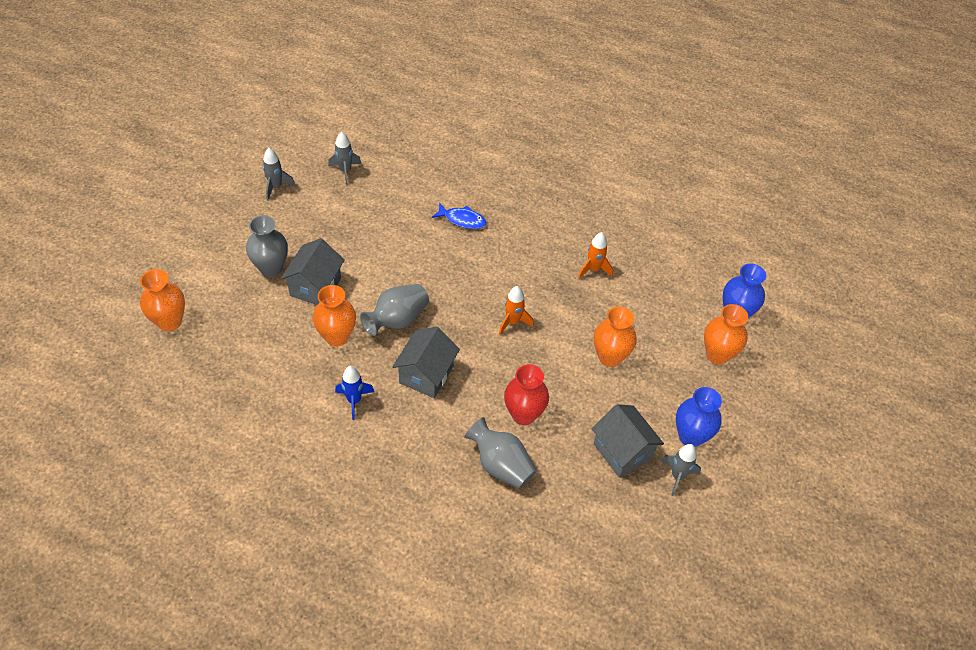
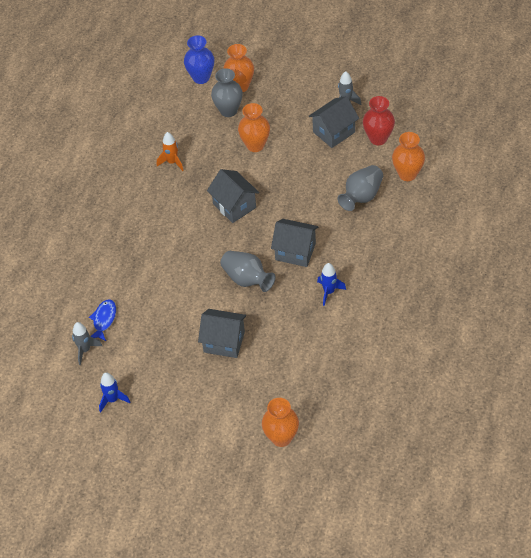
camera: 90 degrees left, 0 degrees up
(271, 268) = (209, 379): grey vase -> grey vase (228, 110)
(276, 187) = (112, 400): grey rocket -> blue rocket
(337, 337) = (272, 316): orange vase -> orange vase (407, 174)
(462, 220) = (132, 254): blue fish -> blue fish (104, 320)
(513, 322) = (234, 206): orange rocket -> grey house
(523, 414) = (317, 189): red vase -> red vase (378, 138)
(690, 436) = (312, 97): blue vase -> none

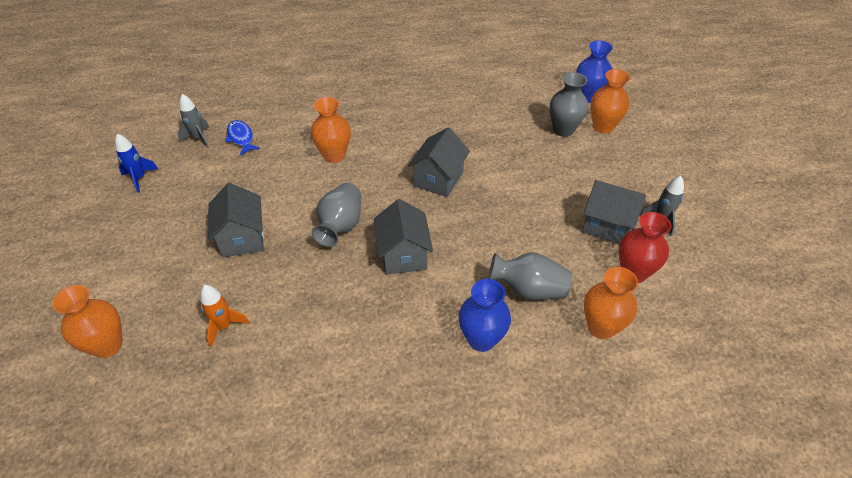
camera: 60 degrees right, 5 degrees down
(104, 320) = (241, 138): blue fish -> blue fish turned 105 degrees counterclockwise
(172, 162) = (465, 115): orange rocket -> orange rocket (224, 326)
(255, 145) = (533, 166): orange vase -> orange vase (334, 155)
(329, 292) = (357, 311): blue rocket -> none
(384, 235) = (481, 339): none -> blue vase

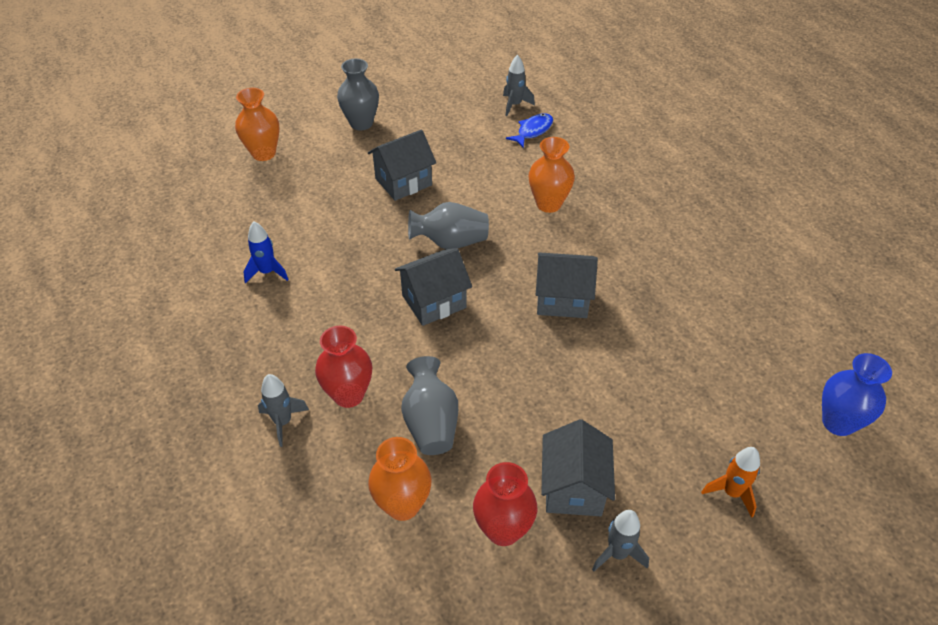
camera: 70 degrees right, 0 degrees up
(139, 178) = (443, 93): blue rocket -> blue rocket (267, 272)
(224, 326) = (302, 209): orange rocket -> orange rocket (731, 493)
(481, 339) = (348, 395): blue vase -> red vase
(494, 397) = (283, 422): none -> grey rocket
(563, 130) = (737, 405): grey vase -> grey vase (361, 123)
(603, 127) = (778, 453): orange vase -> none

